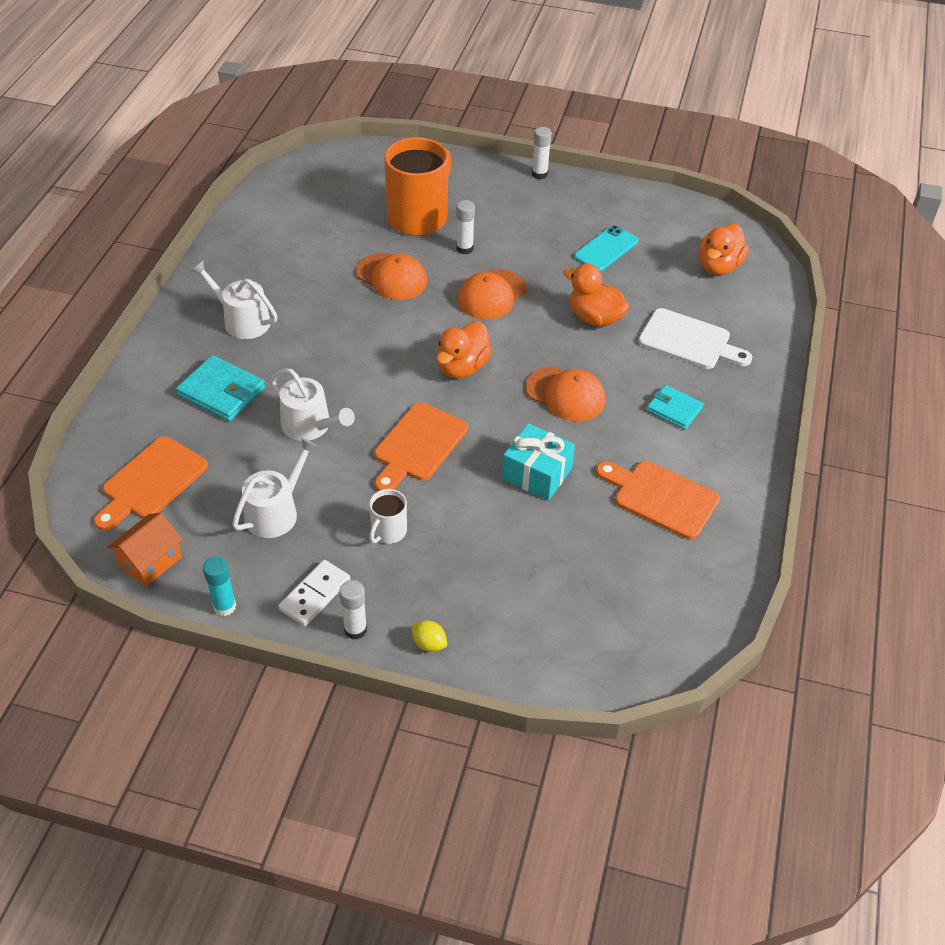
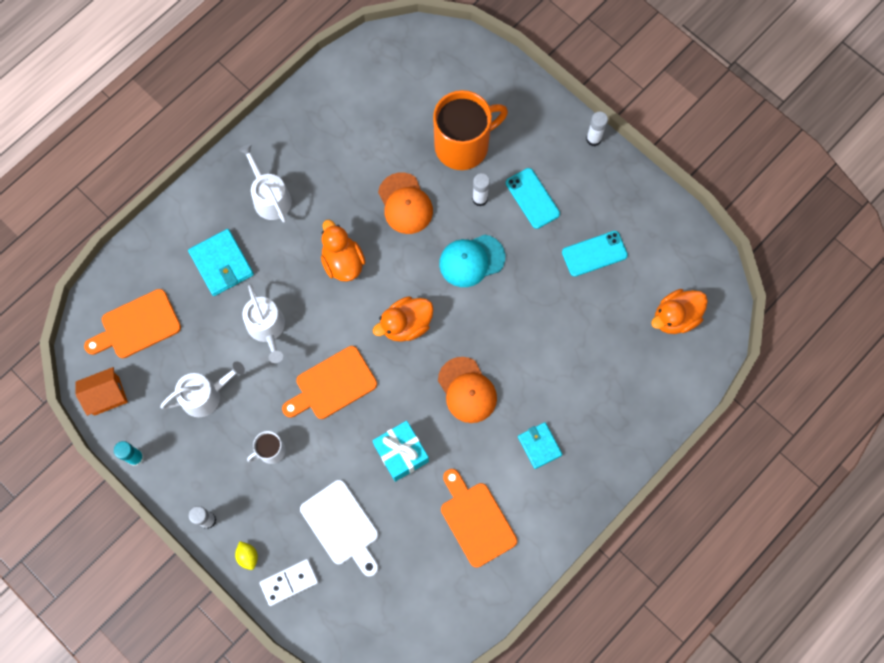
camera: 30 degrees right, 25 degrees up
(315, 595) = (196, 479): white domino -> white domino (289, 582)
(491, 295) = (471, 261): orange cap -> turquoise cap
(515, 231) = (532, 198): none -> turquoise phone
(594, 318) = (537, 324): orange duck -> orange duck (343, 262)
(689, 341) = (596, 384): white cutting board -> white cutting board (342, 526)

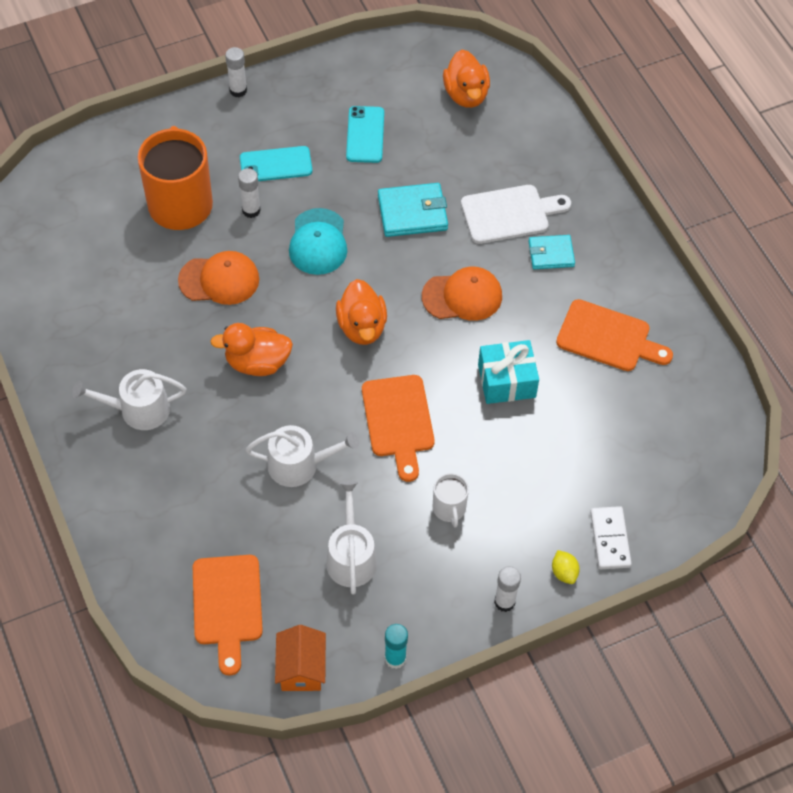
camera: 70 degrees left, 15 degrees down
(221, 264) = (195, 487): turquoise wallet -> turquoise wallet (412, 213)
(248, 556) = (564, 572): yellow lemon -> yellow lemon turned 75 degrees clockwise
(342, 526) = (565, 465): white cutting board -> white cutting board (509, 213)
(476, 520) = (608, 337): orange cutting board -> orange cutting board turned 150 degrees counterclockwise

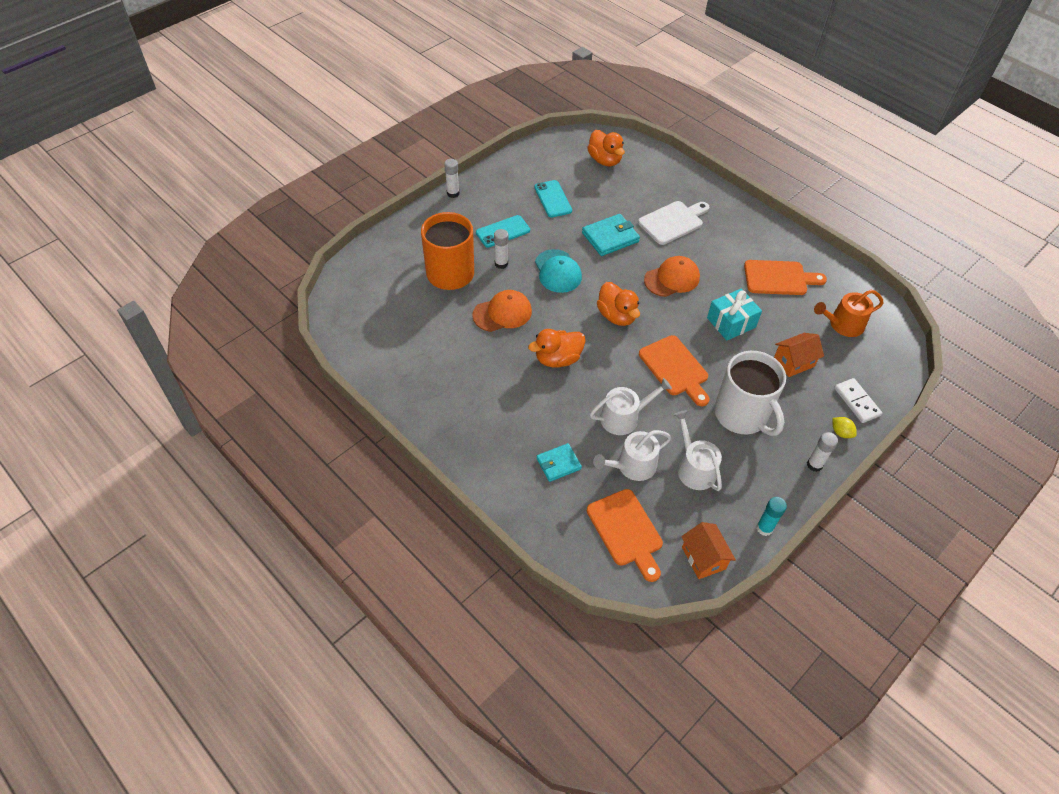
camera: 20 degrees left, 5 degrees down
(138, 409) = (489, 415): white watering can -> white watering can (632, 466)
(449, 508) = (742, 415): white mug -> white mug, size x2.14
(551, 254) = (713, 238): turquoise wallet -> turquoise wallet (558, 464)
(558, 460) = (793, 362): none -> orange house
(656, 429) = (842, 324): none -> orange watering can

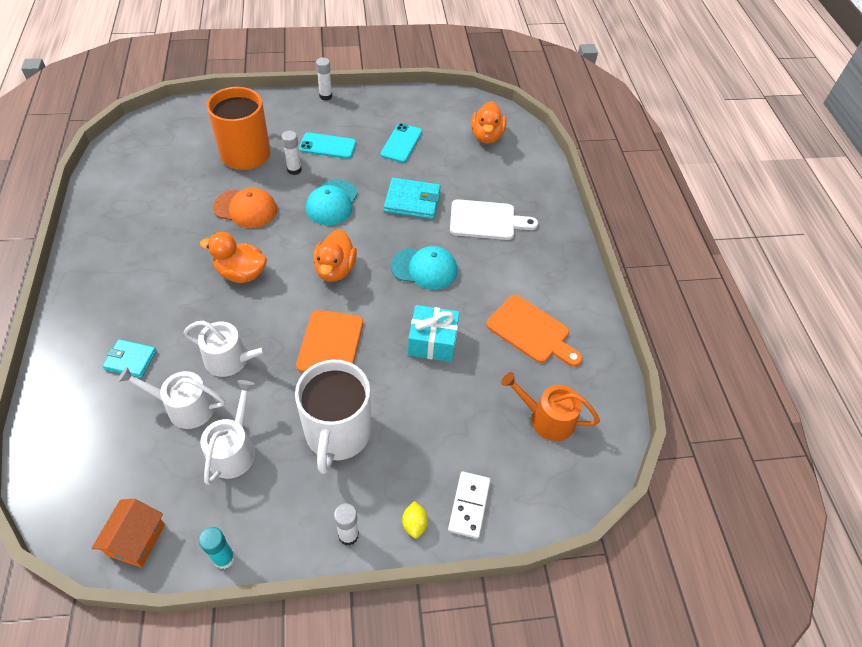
camera: 35 degrees right, 0 degrees up
(626, 531) = (107, 460): orange cutting board -> none
(672, 279) = (424, 268): orange cap -> turquoise cap
(793, 362) = (449, 420): orange house -> none

